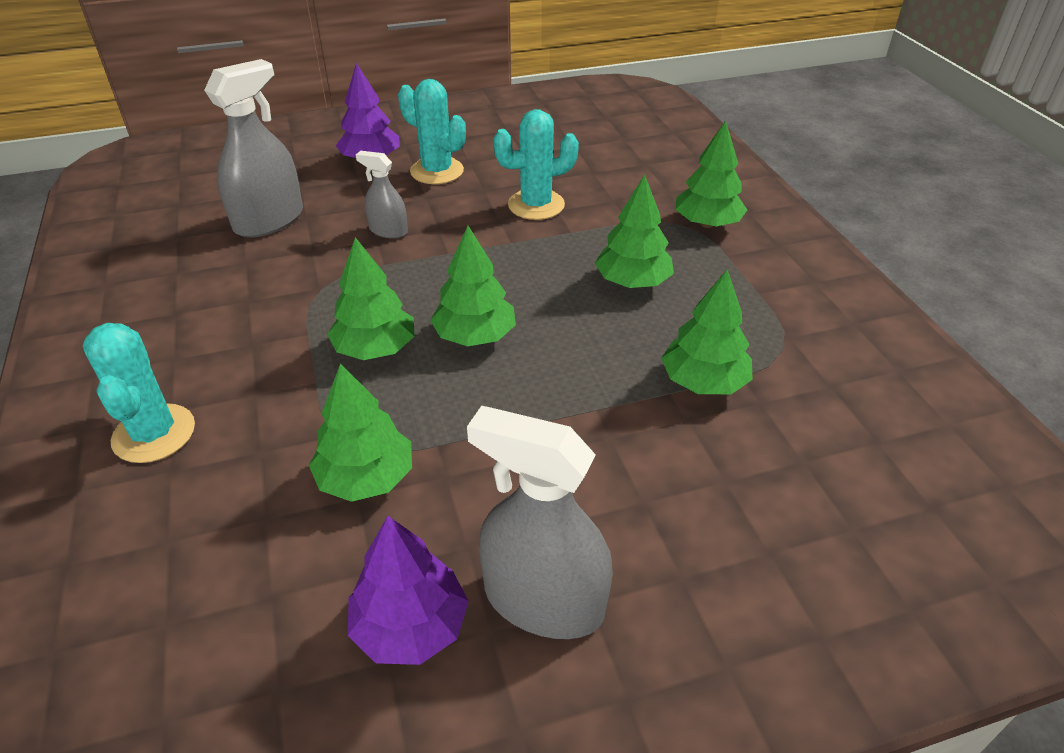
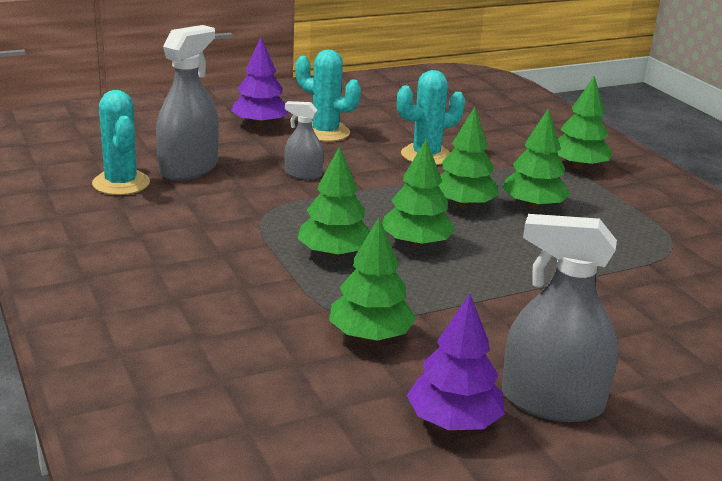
camera: 10 degrees left, 15 degrees down
(154, 433) = (168, 314): turquoise cactus -> turquoise cactus (121, 183)
(704, 382) = (619, 268): green tree -> green tree (463, 205)

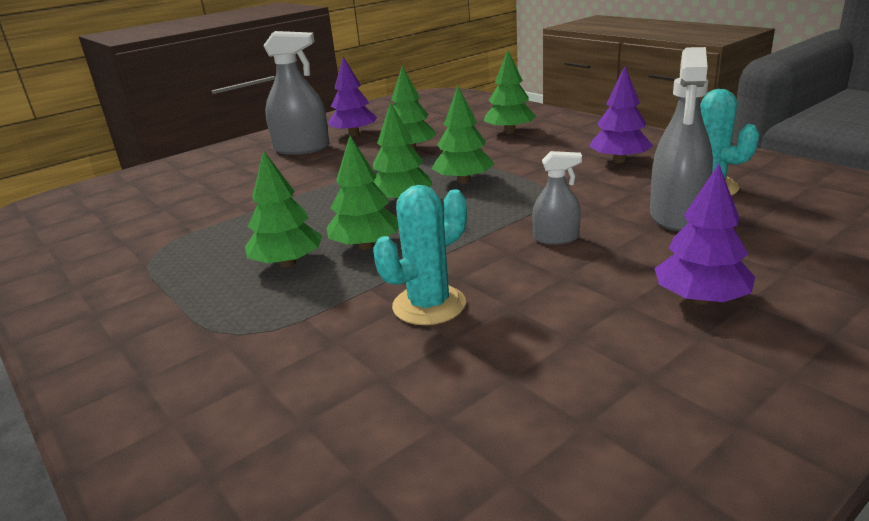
camera: 170 degrees right, 0 degrees up
(141, 234) = (619, 161): none -> purple tree
(325, 132) = (596, 310): turquoise cactus -> none
(578, 166) = (204, 344): green tree -> green tree (509, 131)

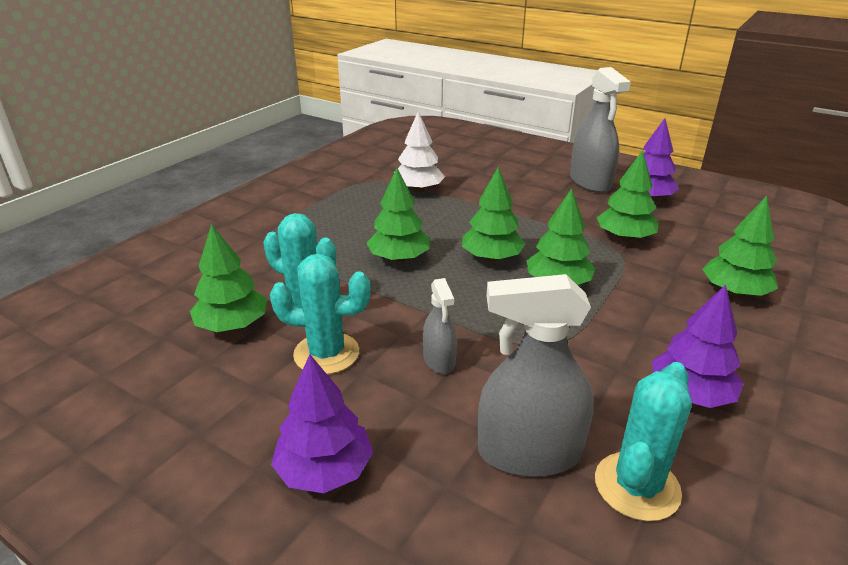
camera: 70 degrees right, 5 degrees up
(217, 225) = (418, 190): none -> white tree
(287, 263) = (364, 232): green tree -> green tree (233, 325)
(526, 294) = (326, 353): none -> turquoise cactus

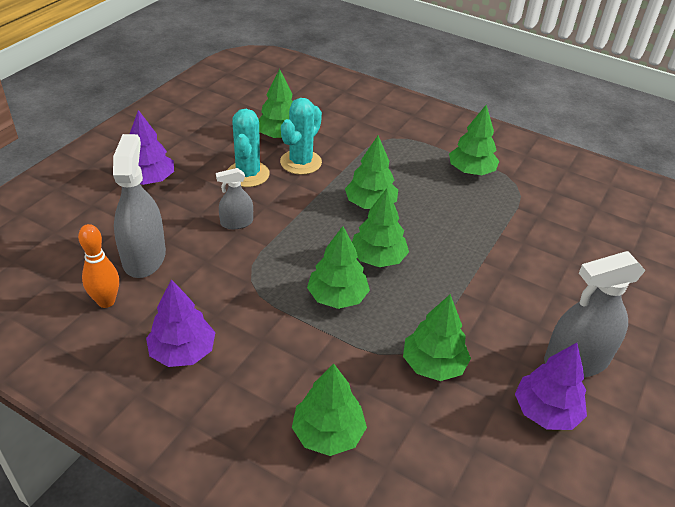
camera: 85 degrees right, 10 degrees up
(345, 200) = (471, 171): none -> green tree
(418, 190) = (507, 215): white tree -> none
(637, 486) = (106, 301): turquoise cactus -> orange bowling pin

